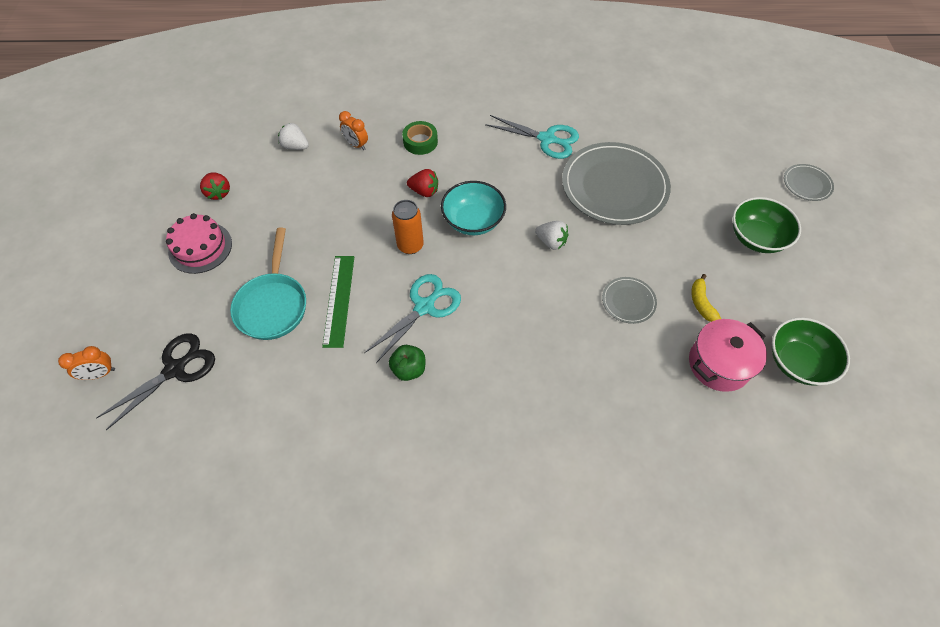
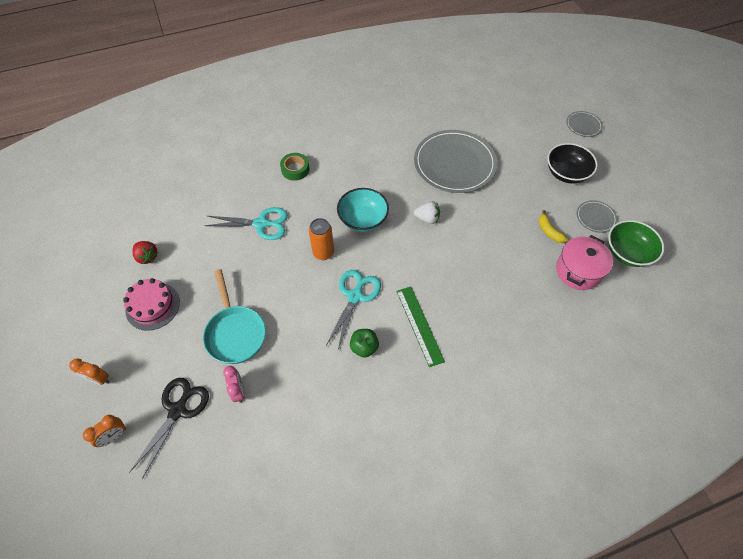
camera: 20 degrees left, 0 degrees up
(248, 370) = (238, 391): none -> pink clock
(295, 146) = (195, 200): white strawberry -> none
(339, 300) = (286, 312): green ruler -> green ruler (419, 325)
(356, 144) = (245, 185): orange clock -> orange clock (99, 379)
(424, 191) = (315, 207): red strawberry -> none
(547, 139) = (390, 141): turquoise scissors -> turquoise scissors (261, 224)
(628, 301) = (499, 245): grey plate -> grey plate (595, 217)
(756, 238) = (566, 173): green bowl -> black bowl

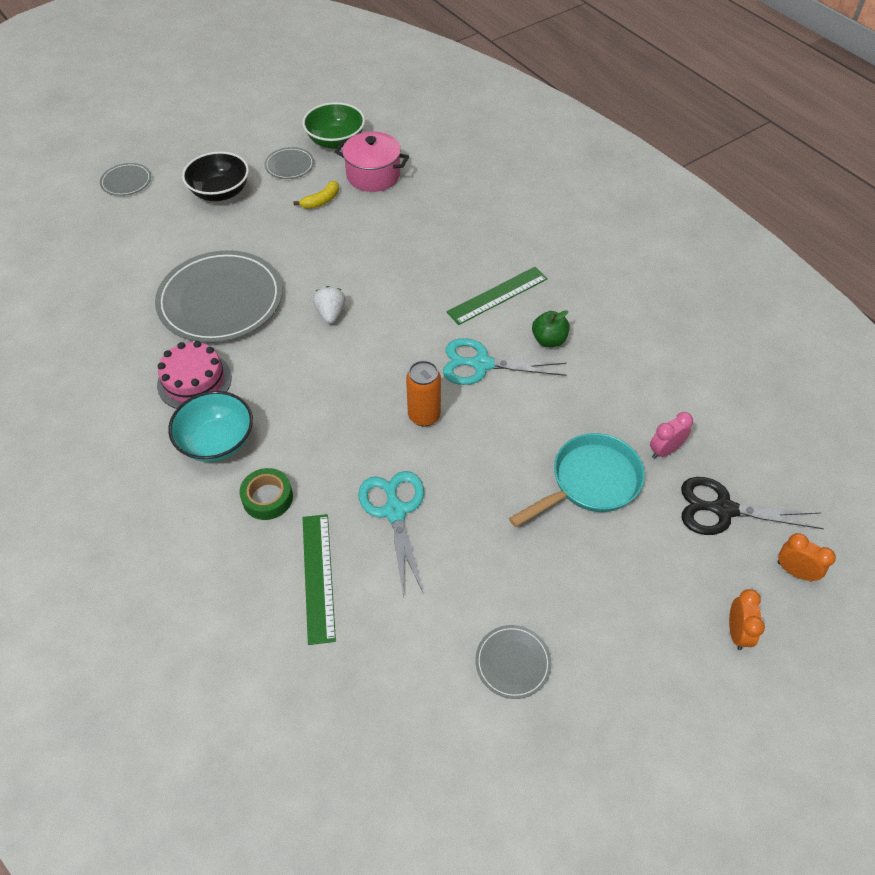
camera: 105 degrees left, 5 degrees down
(147, 257) = (512, 662): red strawberry -> grey plate
(153, 306) = (596, 610): pink cake -> pink cake (194, 381)
(238, 184) = (318, 577): none -> green ruler
(363, 219) = (351, 383): turquoise bowl -> turquoise bowl (217, 441)

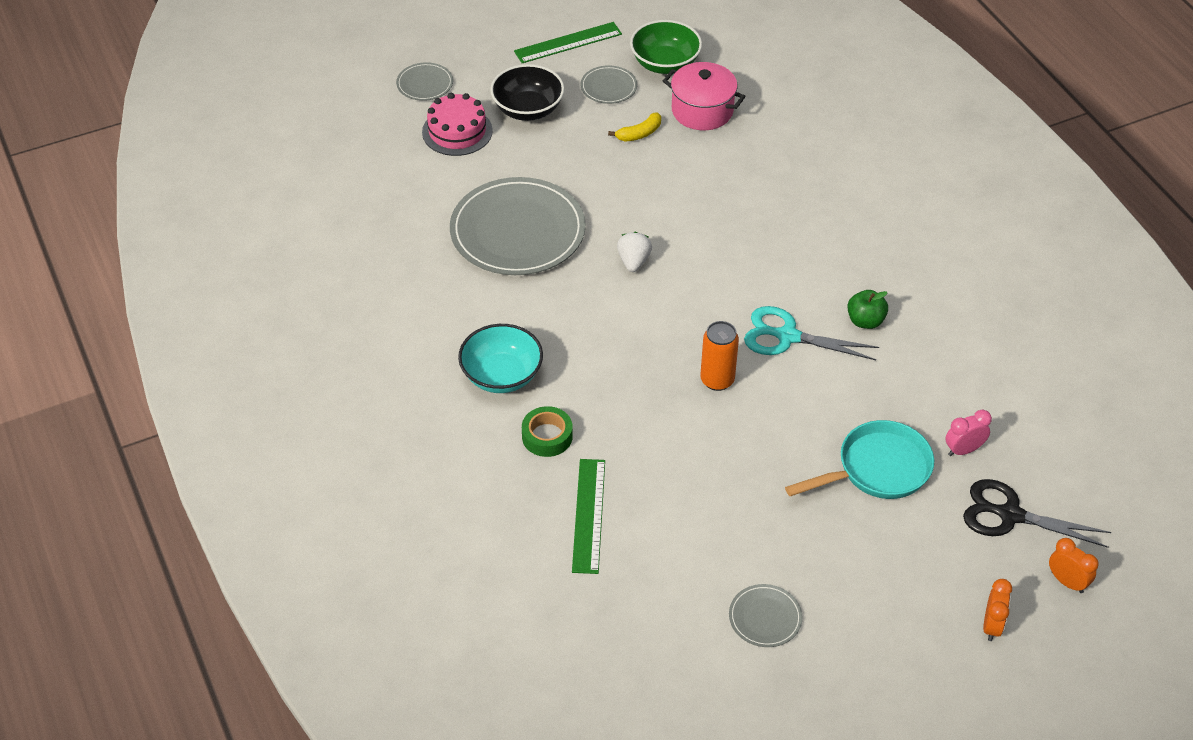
camera: 10 degrees right, 5 degrees down
(194, 381) = (483, 312): pink cake -> pink cake (457, 131)
(395, 511) = (672, 467): turquoise scissors -> none
(497, 295) = (818, 265): green ruler -> green ruler (568, 43)

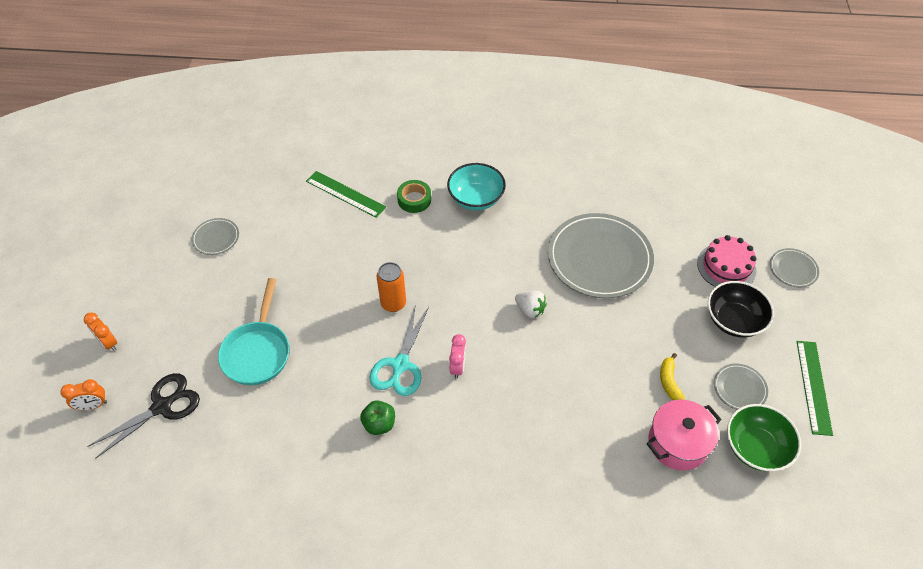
camera: 120 degrees right, 5 degrees up
(787, 336) = (400, 365): turquoise scissors -> turquoise scissors turned 150 degrees clockwise
(963, 450) = (229, 413): pink clock -> pink clock (457, 367)

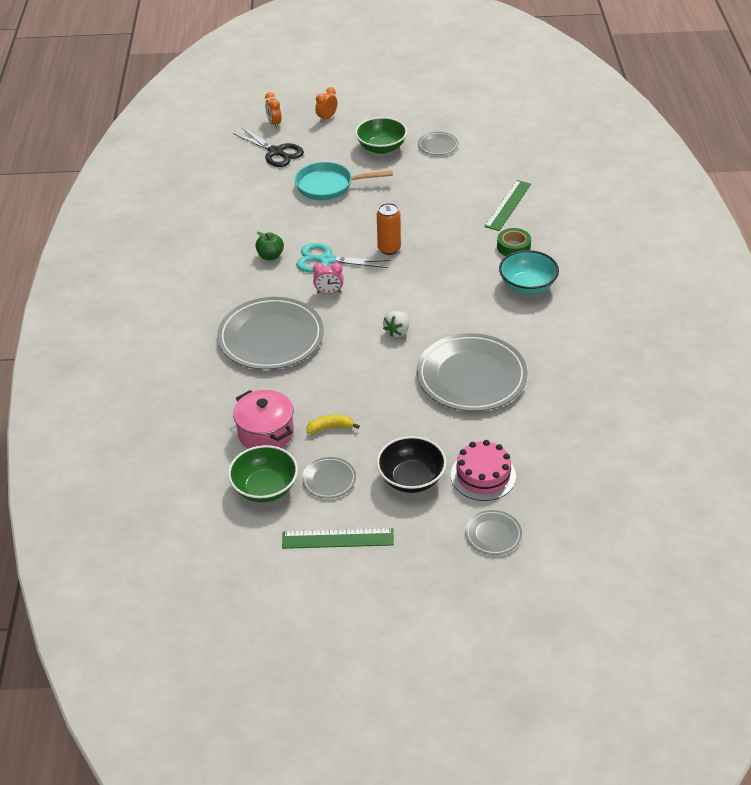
camera: 85 degrees right, 10 degrees down
(199, 291) = (381, 148): none -> green bowl
(526, 431) = (271, 337): none -> grey plate

